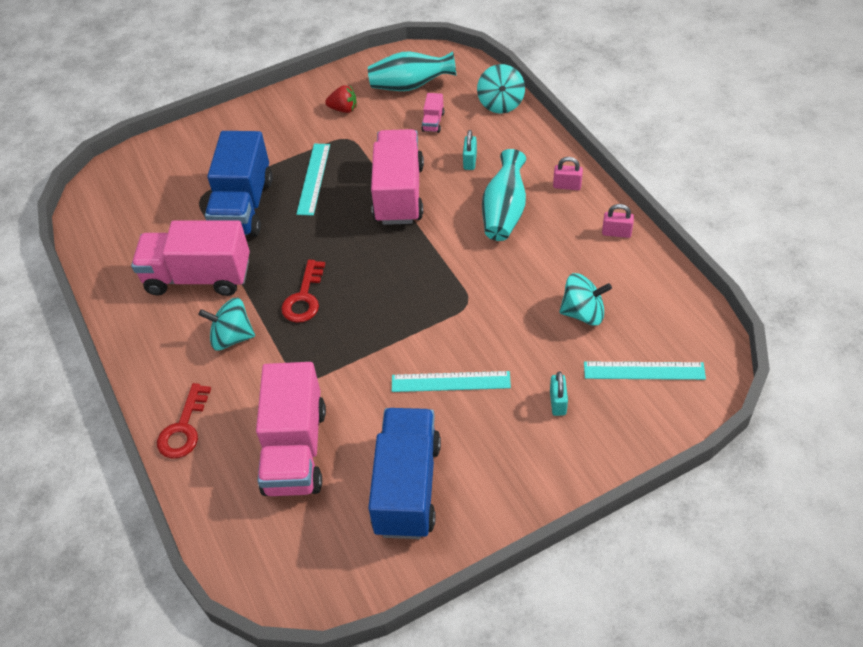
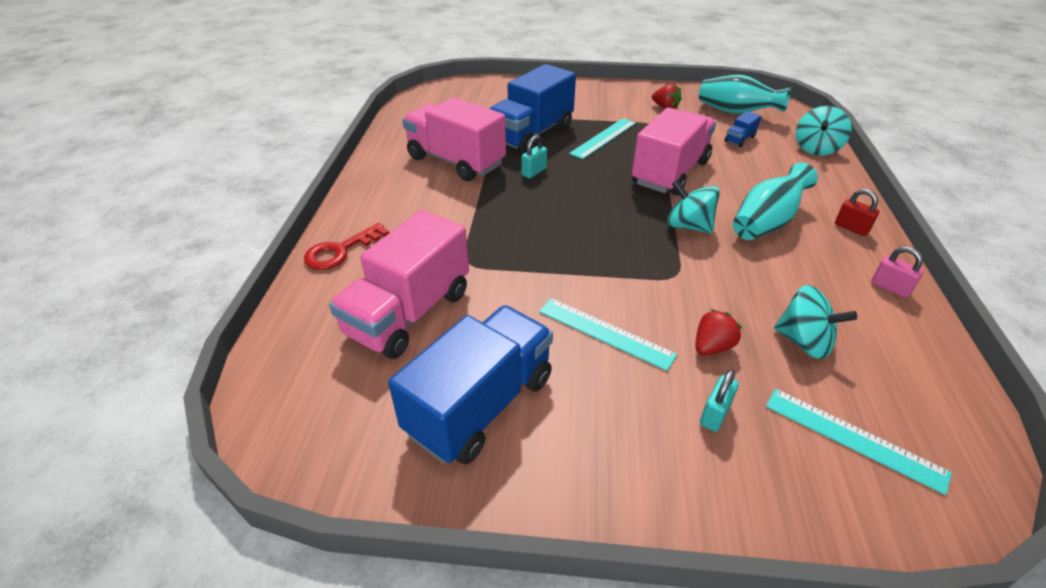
camera: 30 degrees right, 10 degrees down
(232, 337) = (441, 208): turquoise spinning top -> turquoise spinning top (688, 226)
(304, 297) = (525, 207): red key -> none
(433, 122) = (739, 139): pink truck -> blue truck
(470, 161) = (756, 175): turquoise padlock -> turquoise padlock (534, 172)
(528, 351) = (712, 346): none -> red strawberry
(567, 186) = (851, 228): pink padlock -> red padlock

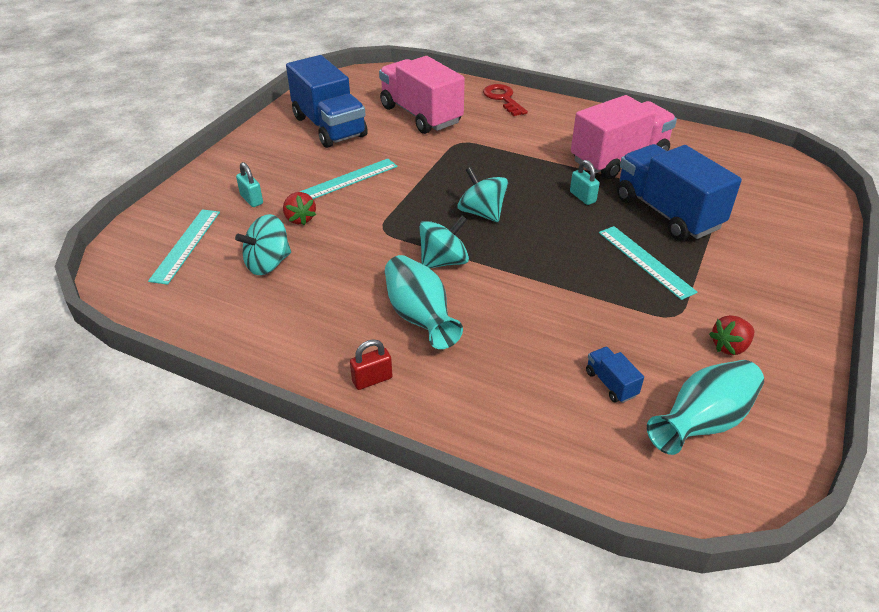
camera: 110 degrees right, 0 degrees up
(670, 172) = (546, 285): pink truck -> none
(816, 148) = (559, 459): turquoise spinning top -> turquoise spinning top (482, 213)
(853, 438) = (186, 245): turquoise ruler -> turquoise ruler turned 45 degrees counterclockwise
(890, 287) = (276, 351): pink padlock -> none

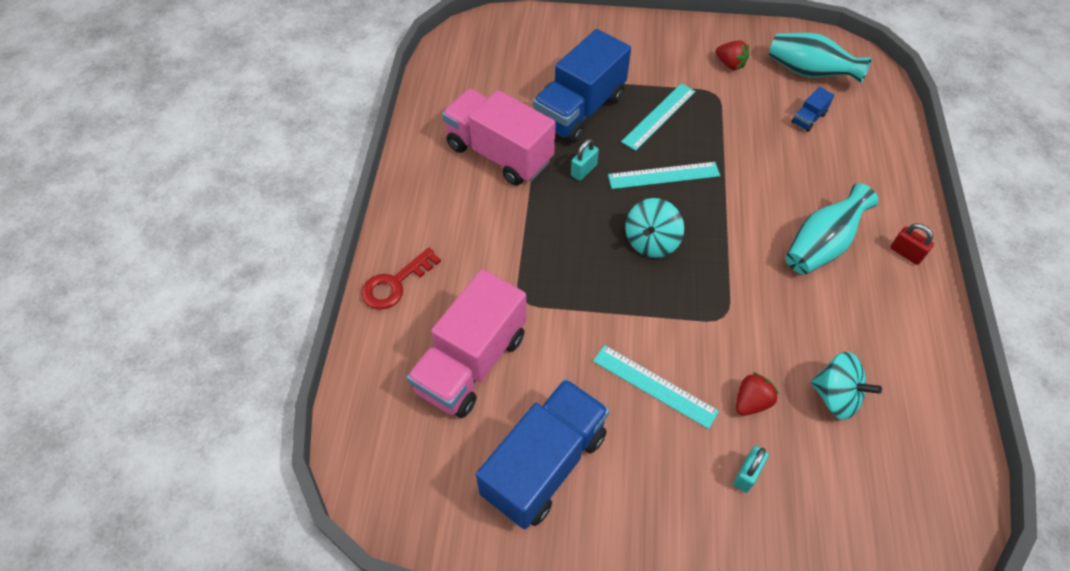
camera: 110 degrees left, 15 degrees up
(186, 245) = (861, 499): turquoise ruler -> turquoise ruler (663, 175)
(443, 261) = (742, 250): turquoise spinning top -> none

